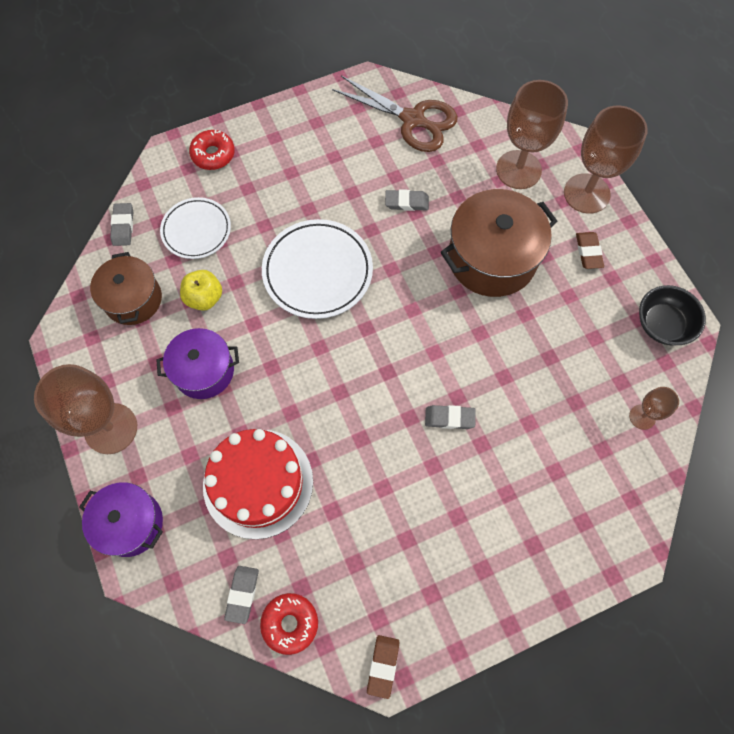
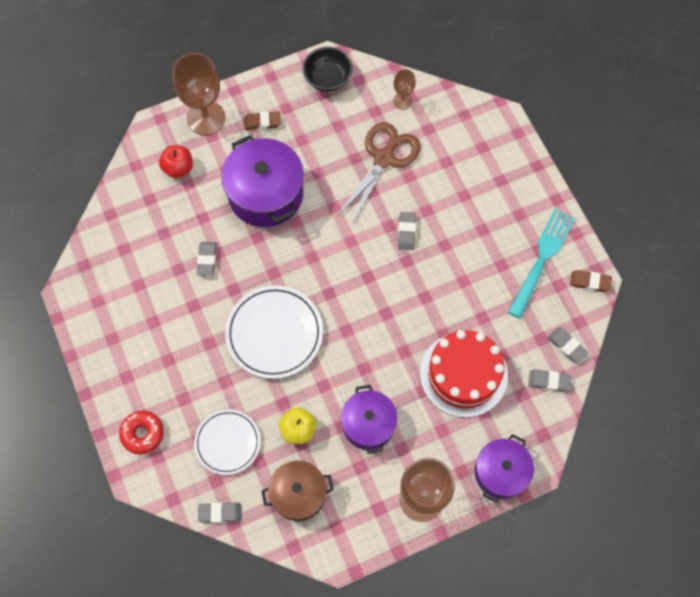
camera: 90 degrees left, 0 degrees up
(290, 623) = (567, 346): red donut -> grey eraser
(413, 120) = (117, 252): brown scissors -> brown scissors (384, 158)
(415, 597) = (541, 260): none -> turquoise fork
(492, 258) = (266, 194): brown pot -> purple pot
(518, 170) = (178, 168): brown goblet -> red apple

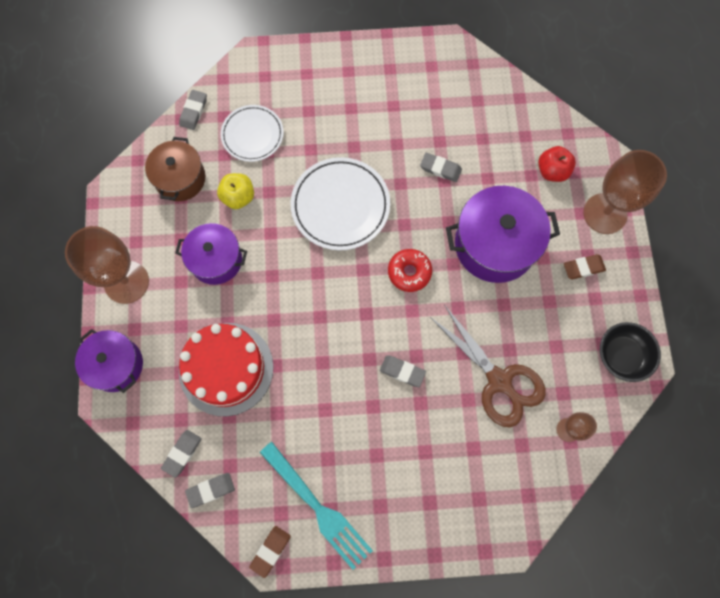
camera: 110 degrees right, 5 degrees up
(142, 433) = (290, 70): red donut -> red donut (409, 272)
(262, 122) = (583, 268): brown eraser -> brown eraser turned 60 degrees clockwise

